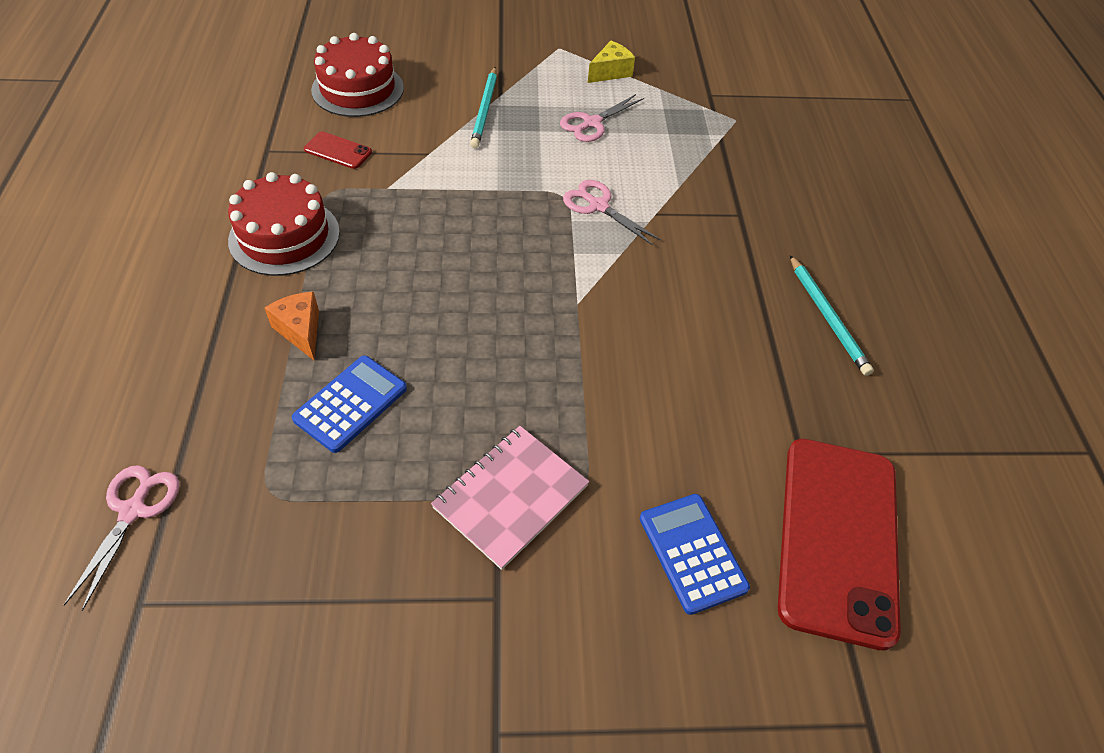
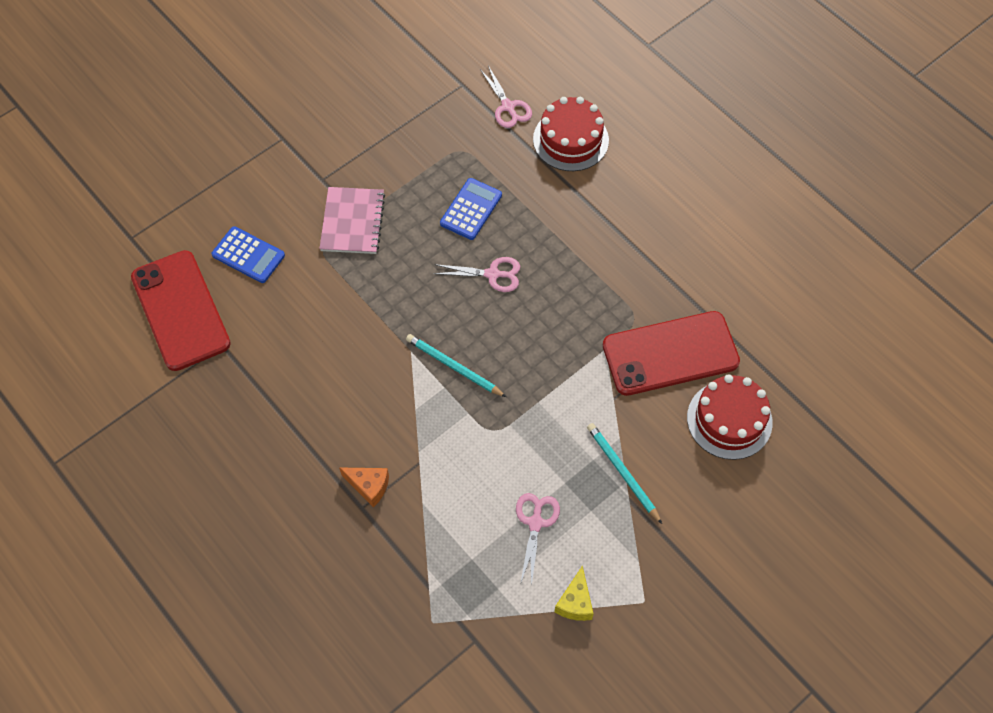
camera: 145 degrees right, 10 degrees up
(284, 236) = (619, 270): red cake -> red cake (570, 140)
(301, 331) = (539, 225): orange cheese -> orange cheese (369, 486)
(338, 151) = (670, 354): red phone -> red phone, size x2.40
(351, 404) = (471, 209): blue calculator -> blue calculator turned 150 degrees counterclockwise
(598, 206) = (461, 439): pink scissors -> pink scissors (492, 274)
(827, 317) = (253, 455): turquoise pencil -> turquoise pencil (454, 367)

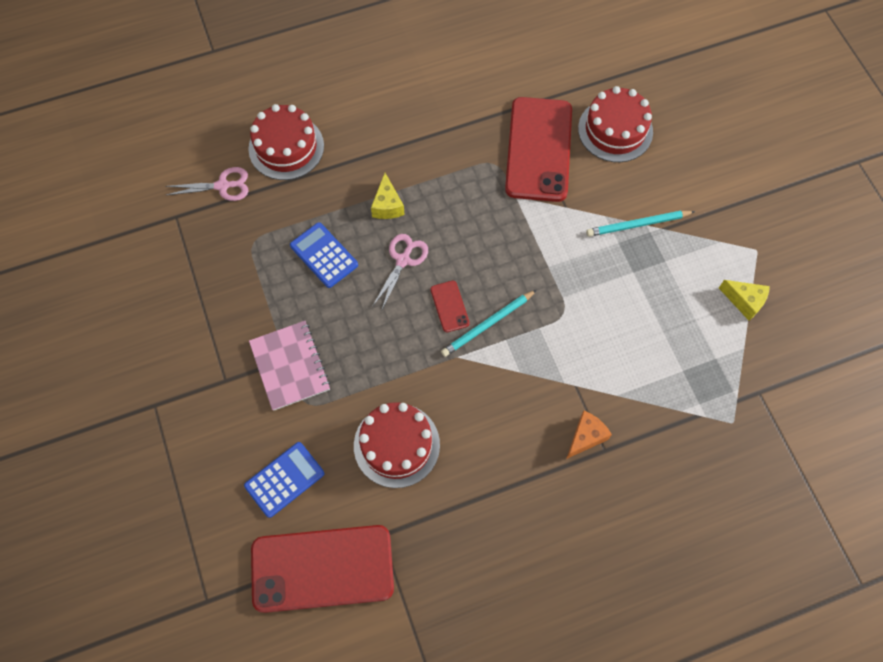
camera: 70 degrees left, 5 degrees up
(307, 330) = (396, 445): none -> red cake
(352, 222) = (290, 366): pink notebook -> pink notebook turned 45 degrees clockwise
(460, 328) = (449, 306): none -> red phone
(535, 523) = (663, 308): pink scissors -> none
(545, 242) = (387, 205): none -> yellow cheese

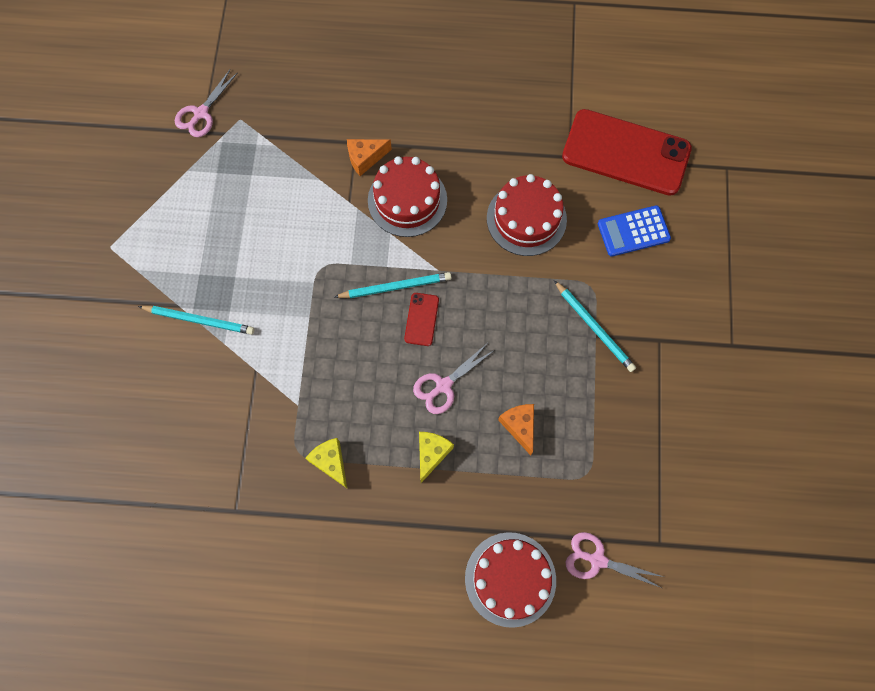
camera: 155 degrees left, 5 degrees up
(290, 366) = (594, 327): pink notebook -> turquoise pencil
(324, 255) = (519, 426): blue calculator -> orange cheese
(539, 149) = (243, 448): red phone -> none
(615, 130) = (151, 433): red cake -> red cake (407, 200)
(744, 301) = (157, 207): yellow cheese -> yellow cheese (331, 462)
(774, 411) = (201, 113): none -> pink scissors

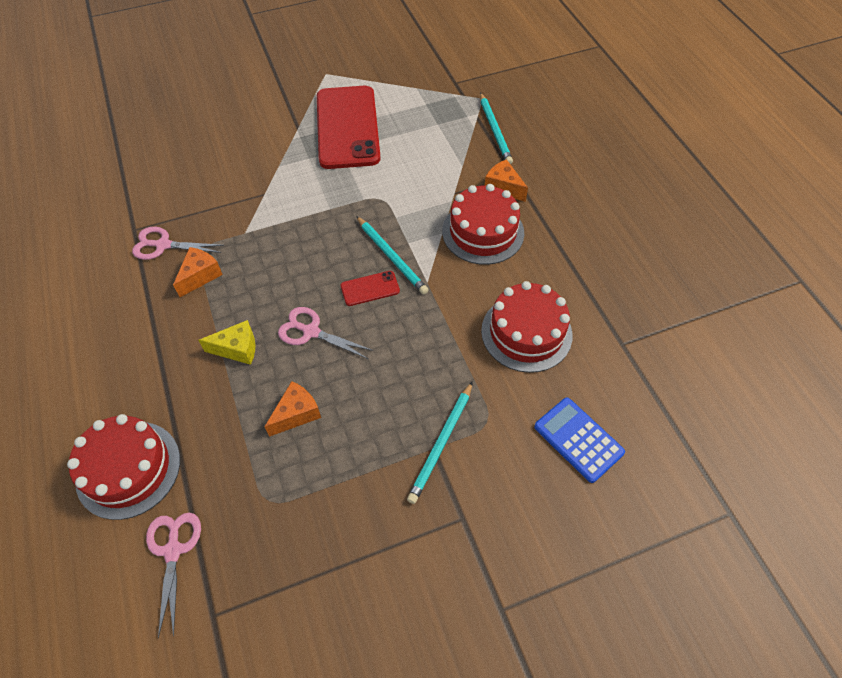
camera: 65 degrees right, 15 degrees down
(199, 320) = (291, 144): turquoise pencil -> turquoise pencil (495, 130)
(201, 113) = (470, 76): pink scissors -> pink scissors (163, 245)
(331, 462) = (200, 276): yellow cheese -> orange cheese
(626, 153) = (667, 396): red phone -> red phone (347, 127)

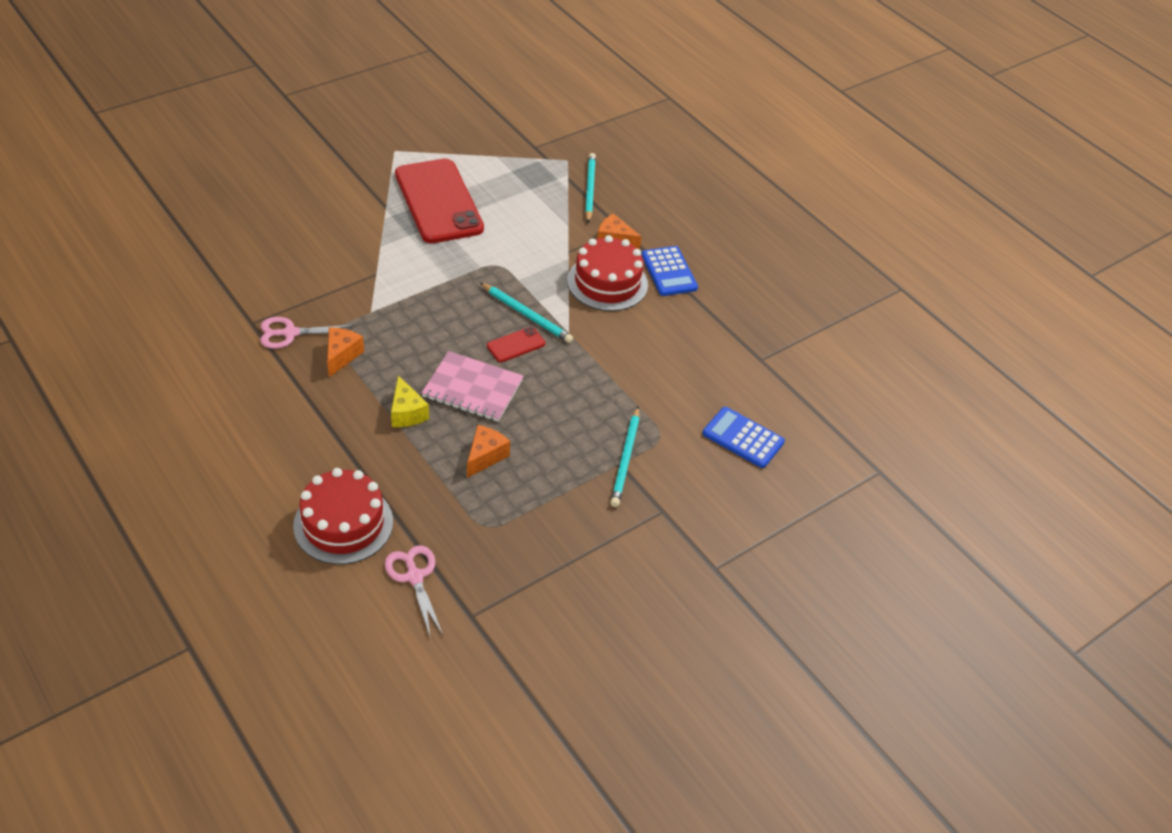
camera: 20 degrees left, 10 degrees down
(237, 349) = (406, 413): yellow cheese -> yellow cheese turned 90 degrees clockwise
(311, 331) = (473, 388): pink scissors -> pink notebook
(495, 130) = (589, 189): turquoise pencil -> turquoise pencil turned 150 degrees counterclockwise
(526, 332) = (674, 362): red cake -> none
(549, 228) = (669, 272): none -> blue calculator

